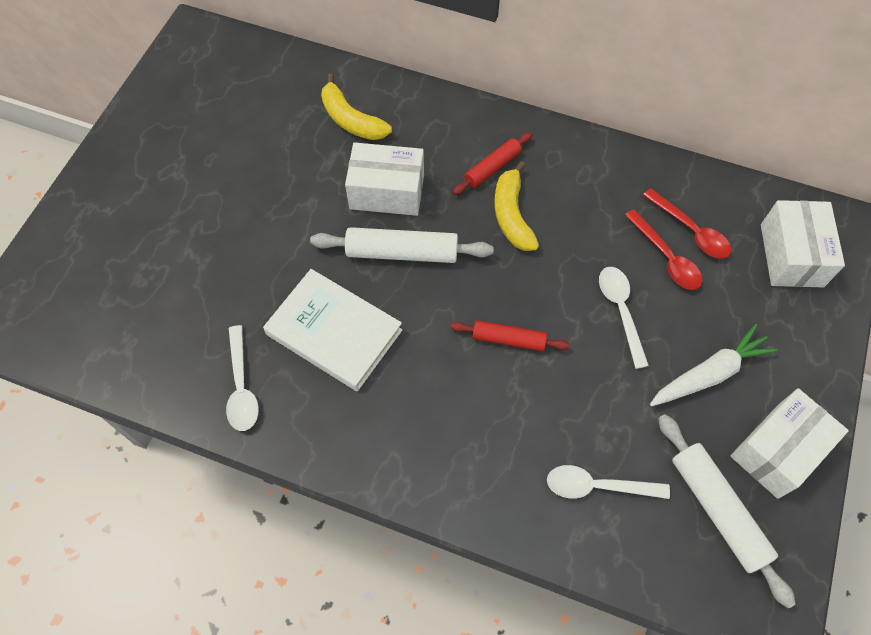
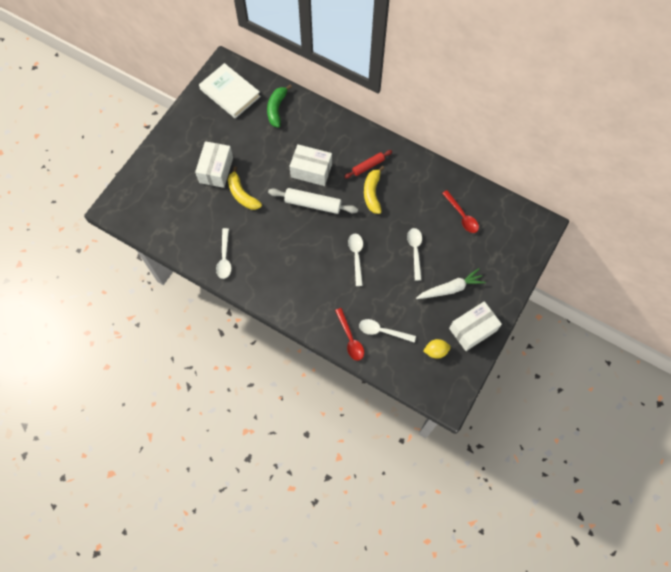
camera: 10 degrees right, 5 degrees up
(302, 93) = (277, 109): none -> green banana
(334, 332) = (272, 239): white book -> white book (230, 93)
(351, 120) = (300, 128): yellow banana -> yellow banana (242, 194)
(508, 339) = (356, 256): red rolling pin -> white spoon
(666, 258) = (445, 228): red spoon -> red spoon (350, 339)
(717, 510) = (435, 351): white rolling pin -> yellow lemon
(791, 255) = (510, 237): white box -> white box (216, 170)

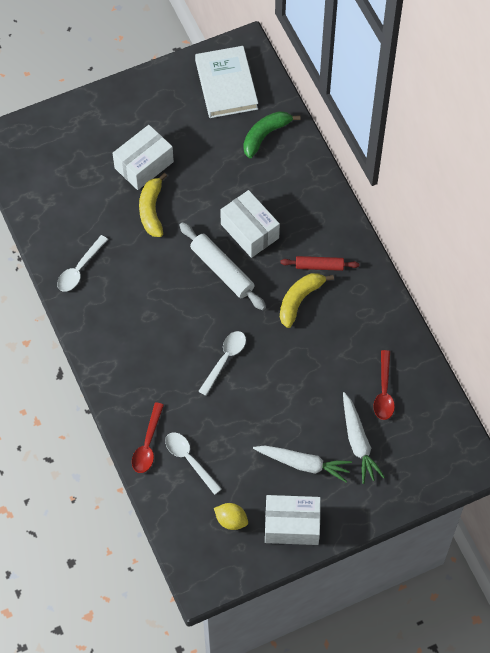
camera: 35 degrees right, 5 degrees down
(415, 251) = (297, 396): white spoon -> none
(471, 255) = (358, 442): none -> white carrot

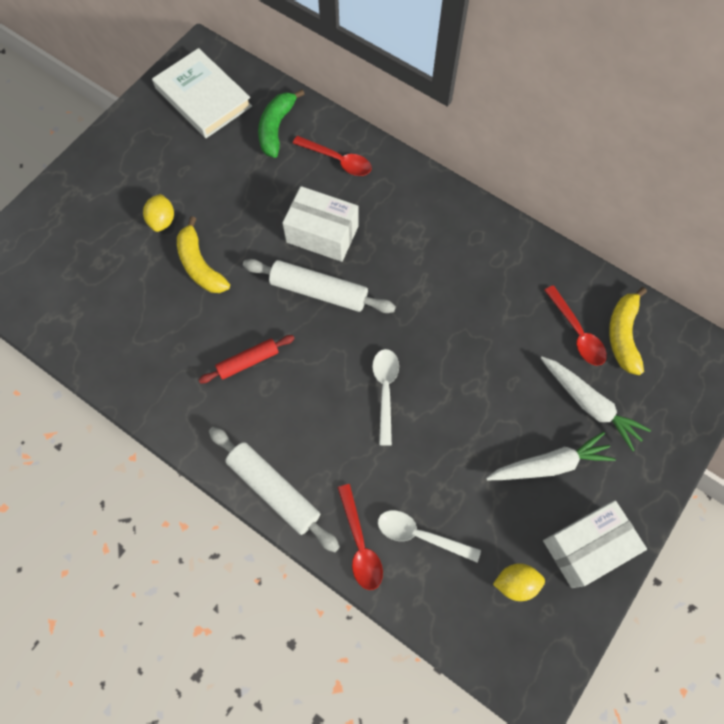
camera: 30 degrees left, 5 degrees up
(79, 269) = (154, 375): white spoon -> none
(113, 383) = (273, 490): none -> white rolling pin
(144, 165) = (162, 220): white box -> yellow lemon
(295, 182) = (338, 160): none -> red spoon
(299, 300) = (423, 281): yellow banana -> yellow banana (623, 335)
(319, 266) = (419, 234): red rolling pin -> red rolling pin (248, 362)

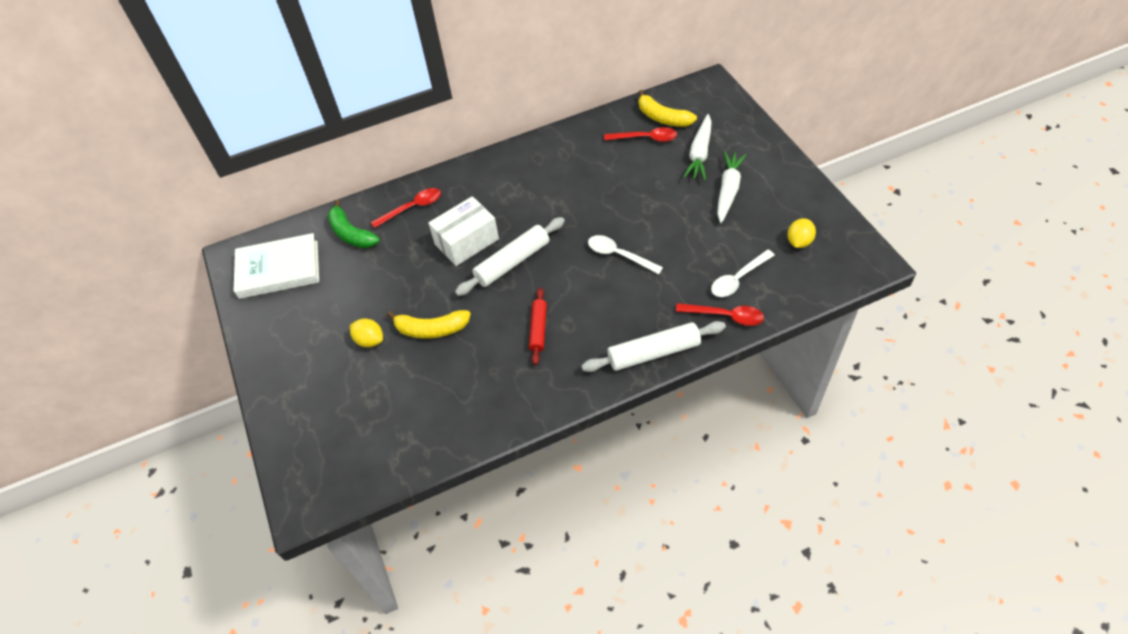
camera: 55 degrees left, 15 degrees down
(586, 547) = (794, 196): white box -> none
(590, 404) = (699, 154): white carrot -> white carrot turned 120 degrees clockwise

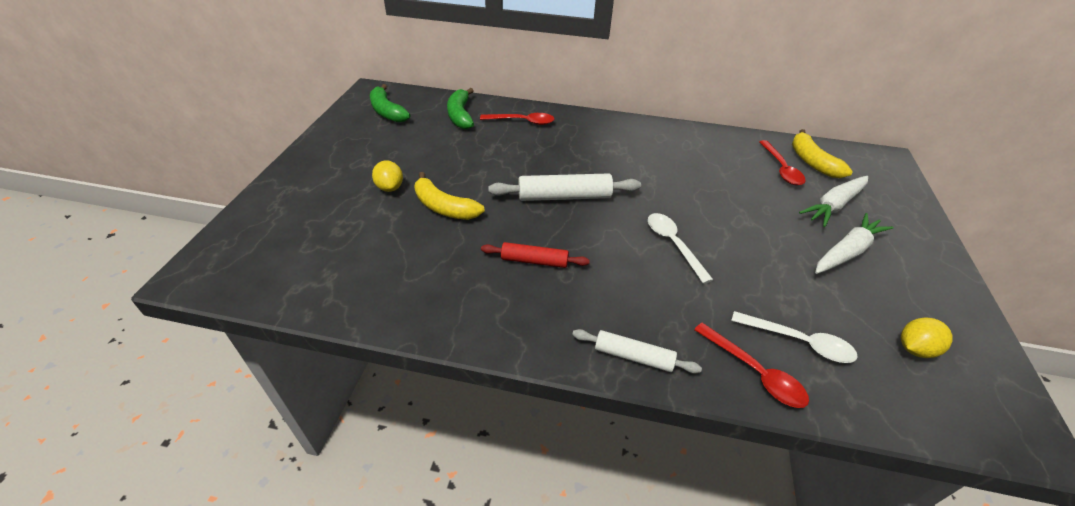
camera: 30 degrees right, 10 degrees down
(279, 269) = (387, 111): white book -> green banana
(466, 241) = (541, 163): white box -> none
(538, 329) = (534, 261): red rolling pin -> red rolling pin turned 60 degrees clockwise
(646, 138) = (781, 169): red spoon -> red spoon turned 45 degrees clockwise
(653, 353) = (633, 357): white rolling pin -> white rolling pin, size x0.63
(738, 279) = (799, 342): white spoon -> white spoon turned 150 degrees counterclockwise

